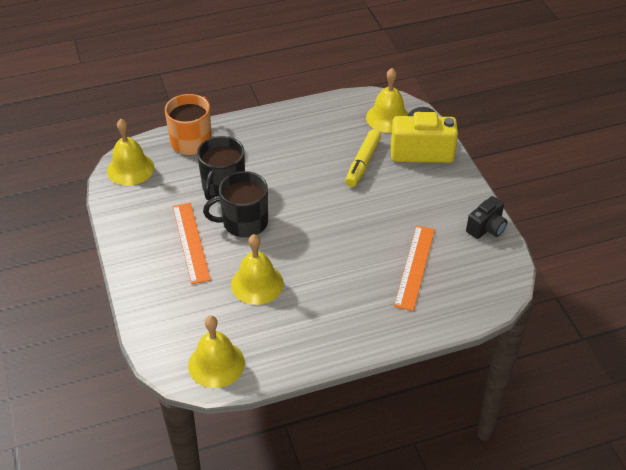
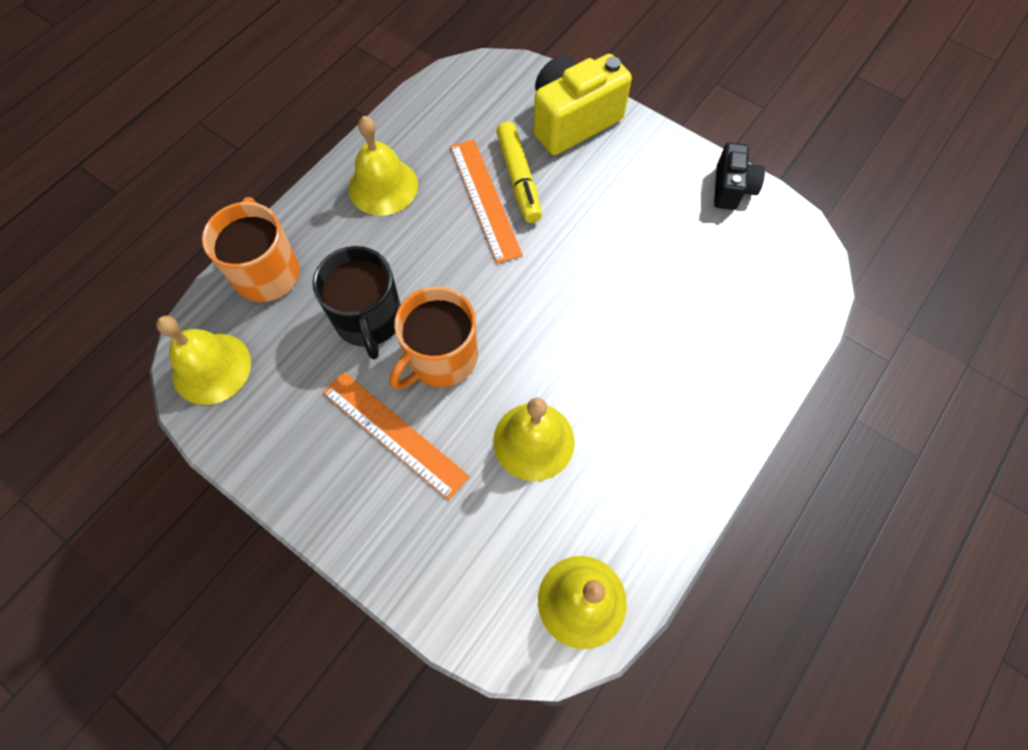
camera: 35 degrees left, 20 degrees up
(244, 222) = (441, 358): black mug -> orange mug
(388, 118) = (496, 95): yellow bell -> yellow bell (383, 186)
(415, 266) = (698, 292): orange ruler -> orange ruler (485, 199)

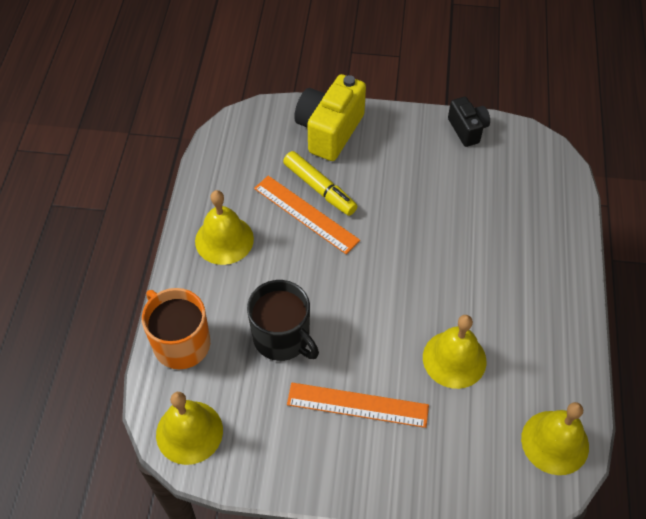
camera: 30 degrees left, 10 degrees down
(441, 358) = (353, 337): orange mug -> none

